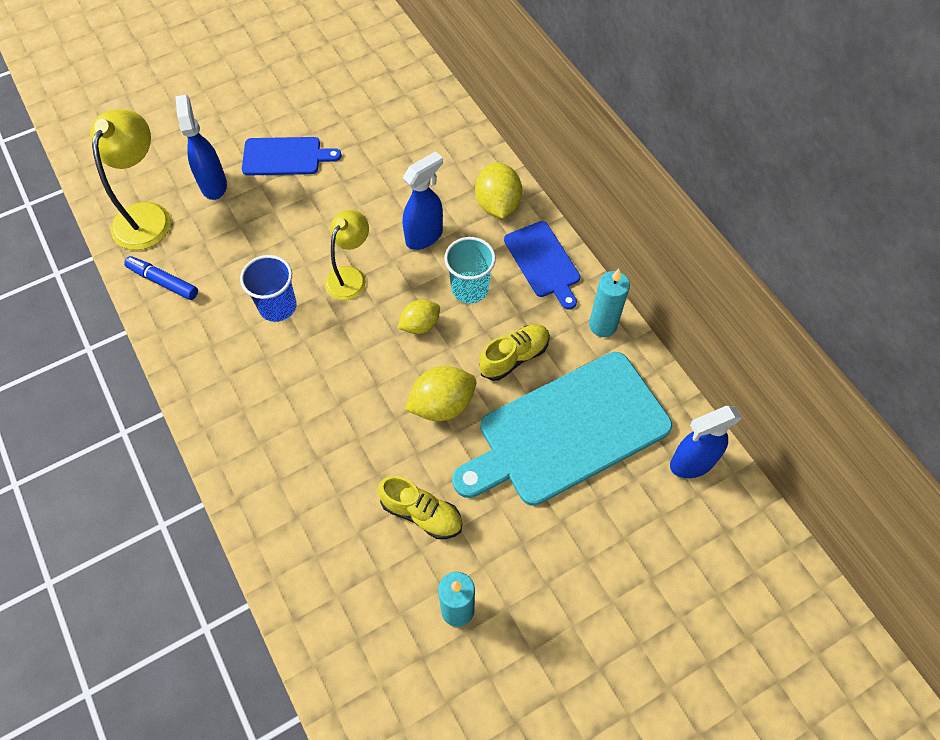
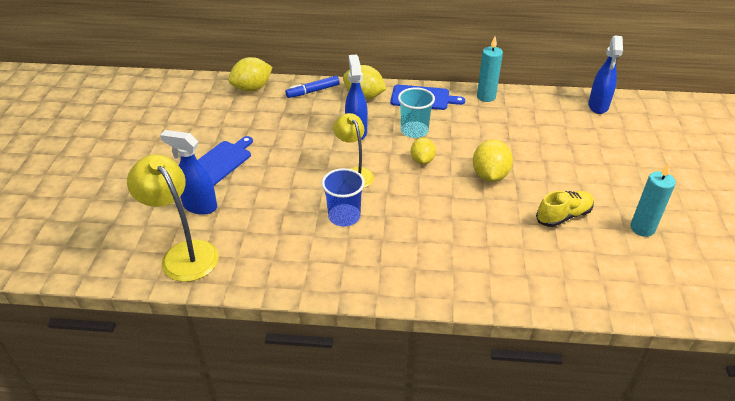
camera: 55 degrees left, 20 degrees down
(163, 282) = (258, 268): blue marker -> blue marker (313, 91)
(428, 100) = (252, 88): none -> yellow lemon
(514, 357) = (479, 135): yellow shoe -> none
(567, 430) = (546, 137): turquoise cutting board -> none

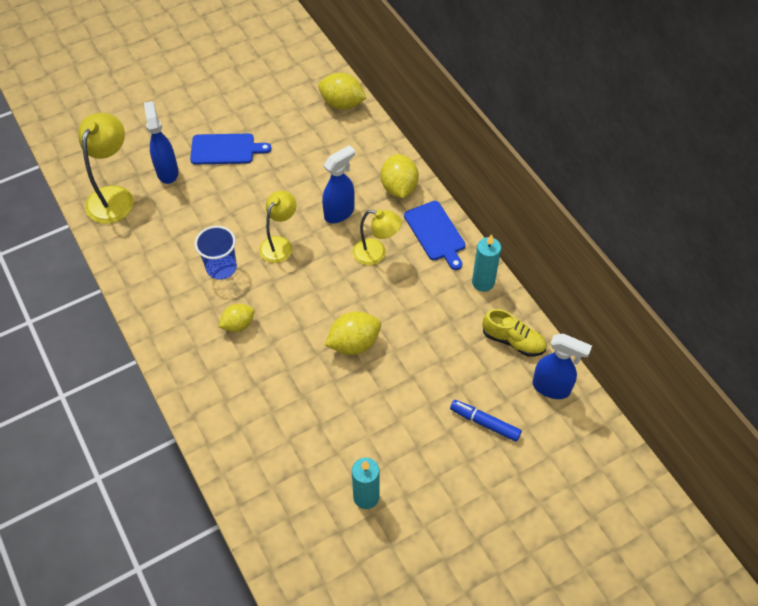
camera: 55 degrees right, 15 degrees up
(313, 91) = (374, 147): blue marker -> blue marker (485, 423)
(414, 131) = (376, 254): turquoise cup -> yellow lamp
(422, 160) = (336, 282): yellow lemon -> yellow lemon (238, 325)
(563, 216) = (338, 425): yellow shoe -> yellow shoe (513, 341)
(598, 106) = (551, 388): blue spray bottle -> blue spray bottle turned 135 degrees counterclockwise

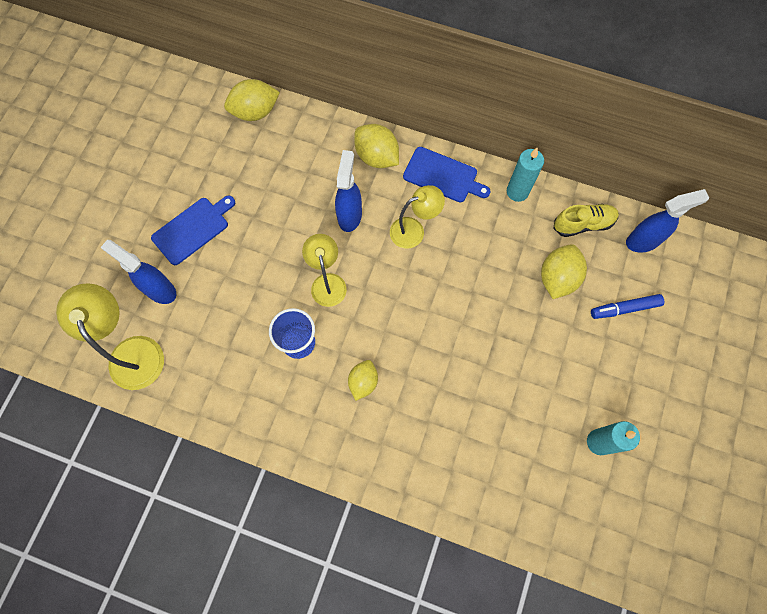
camera: 40 degrees left, 15 degrees up
(354, 343) = (470, 322): yellow lemon -> yellow lemon (557, 278)

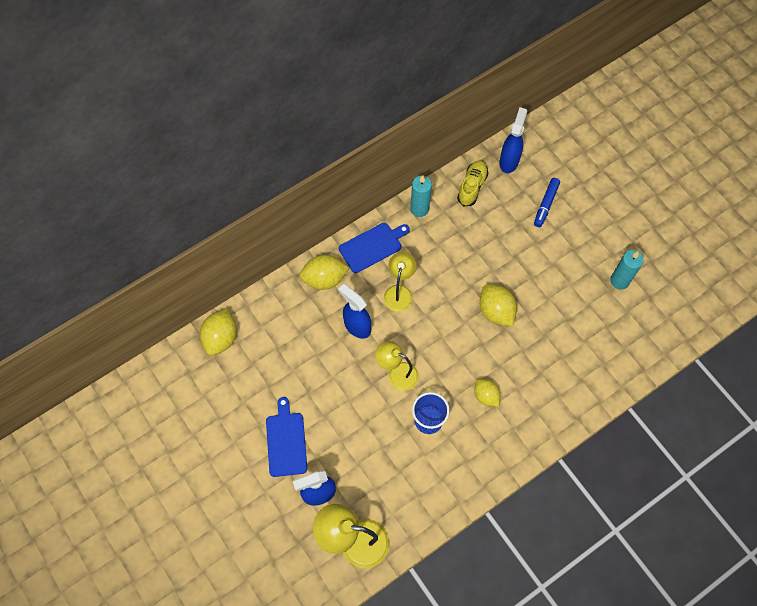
camera: 55 degrees left, 5 degrees down
(557, 278) = (498, 228): yellow lemon -> yellow lemon (496, 311)

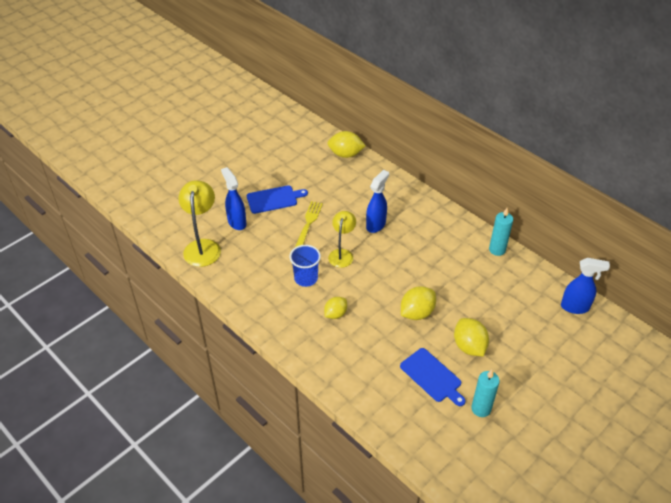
camera: 80 degrees right, 20 degrees down
(324, 279) = (410, 201): yellow lemon -> yellow lemon (469, 346)
(339, 405) = (308, 224): none -> yellow fork
(372, 246) = (449, 225): blue cutting board -> blue cutting board (432, 377)
(399, 292) = (414, 246): yellow lamp -> none
(472, 187) = (535, 283): yellow shoe -> none
(546, 204) = (541, 340): blue marker -> none

